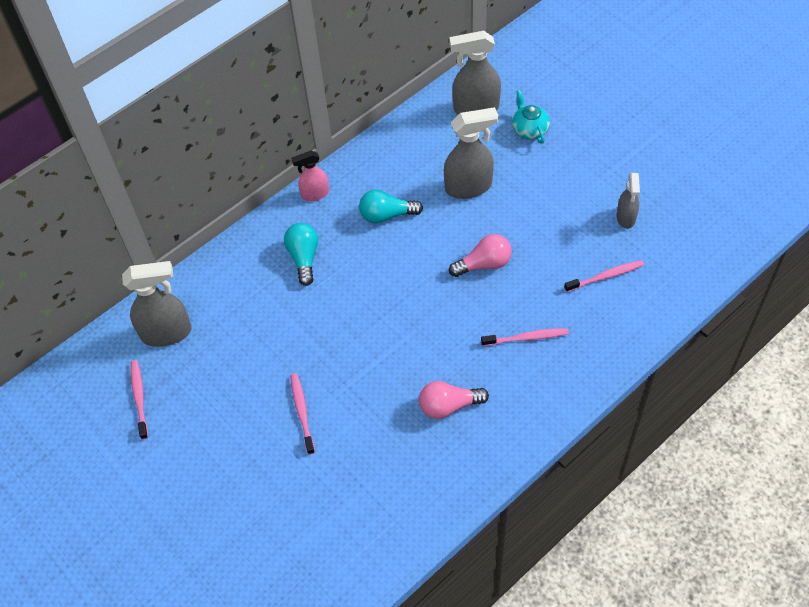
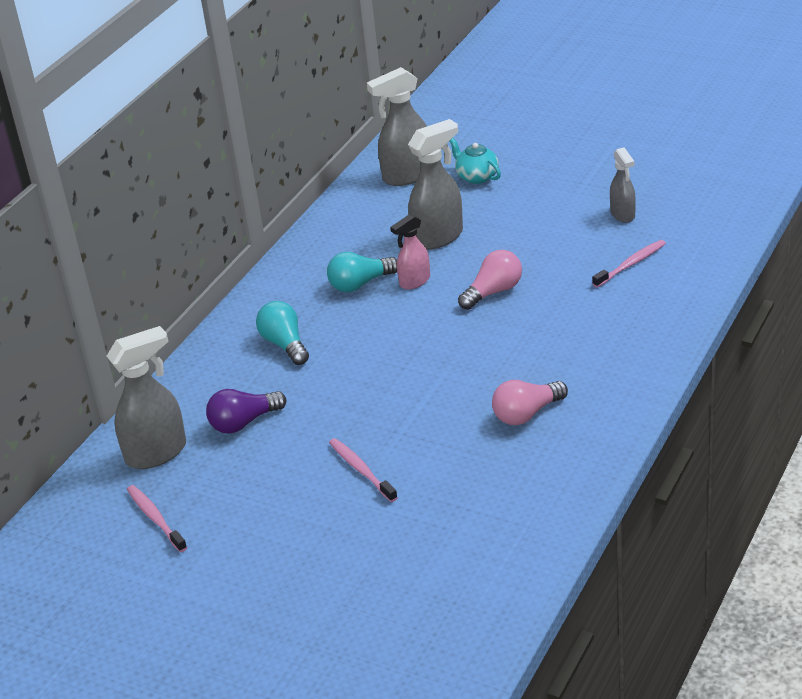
camera: 20 degrees left, 20 degrees down
(240, 327) = (244, 422): none -> purple light bulb
(315, 194) = (266, 290): pink spray bottle -> pink spray bottle (414, 281)
(526, 338) = (577, 335): pink toothbrush -> none

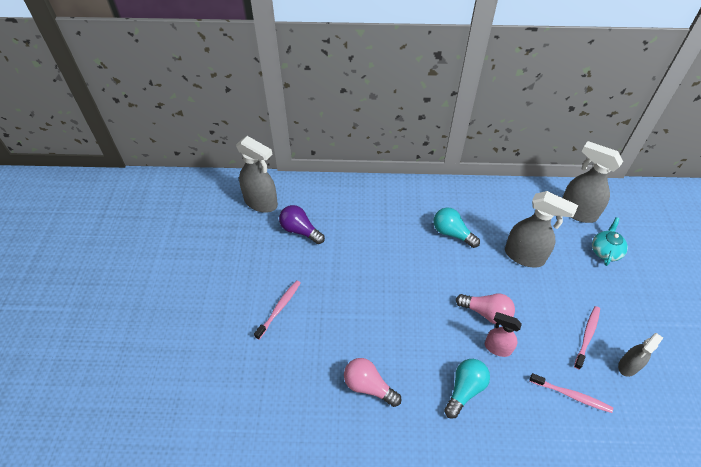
camera: 60 degrees right, 15 degrees up
(155, 518) = (210, 225): pink toothbrush -> pink toothbrush (587, 336)
(285, 344) = (376, 220): turquoise light bulb -> turquoise light bulb (464, 390)
(414, 281) = (471, 262): pink spray bottle -> pink spray bottle (497, 348)

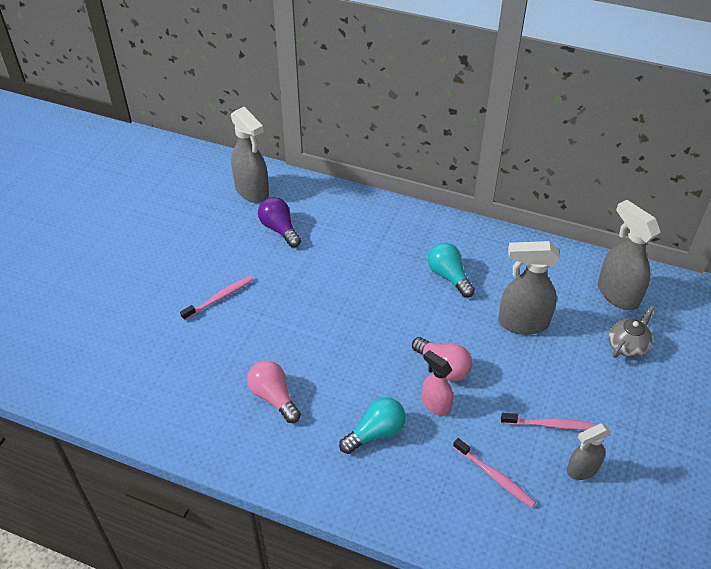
camera: 20 degrees right, 5 degrees down
(524, 256) = (522, 323): grey spray bottle -> grey spray bottle turned 135 degrees clockwise
(587, 336) = (550, 425): pink toothbrush -> pink toothbrush turned 45 degrees clockwise
(605, 251) = (627, 345): turquoise teapot -> grey teapot

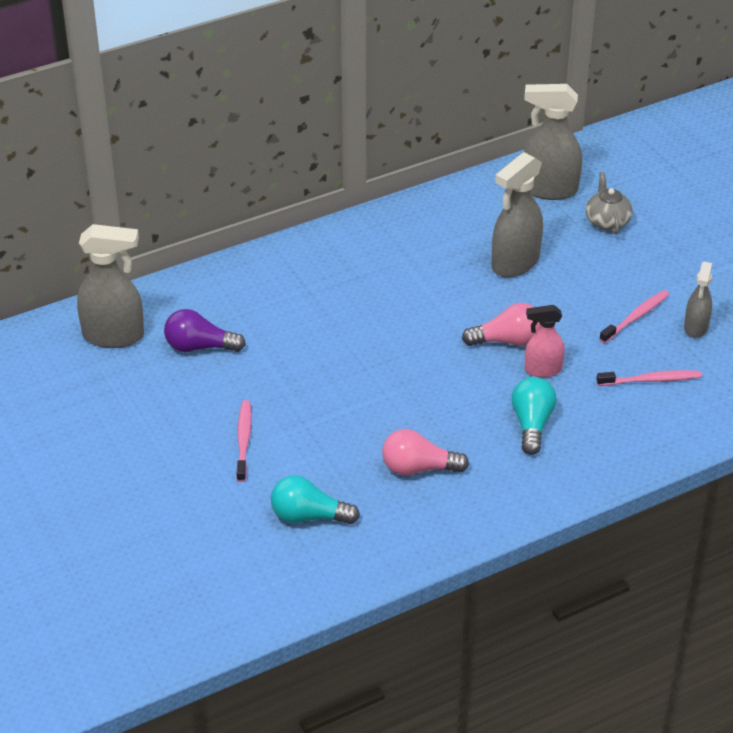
camera: 50 degrees left, 5 degrees down
(449, 277) = (408, 273): turquoise light bulb -> turquoise light bulb (309, 516)

